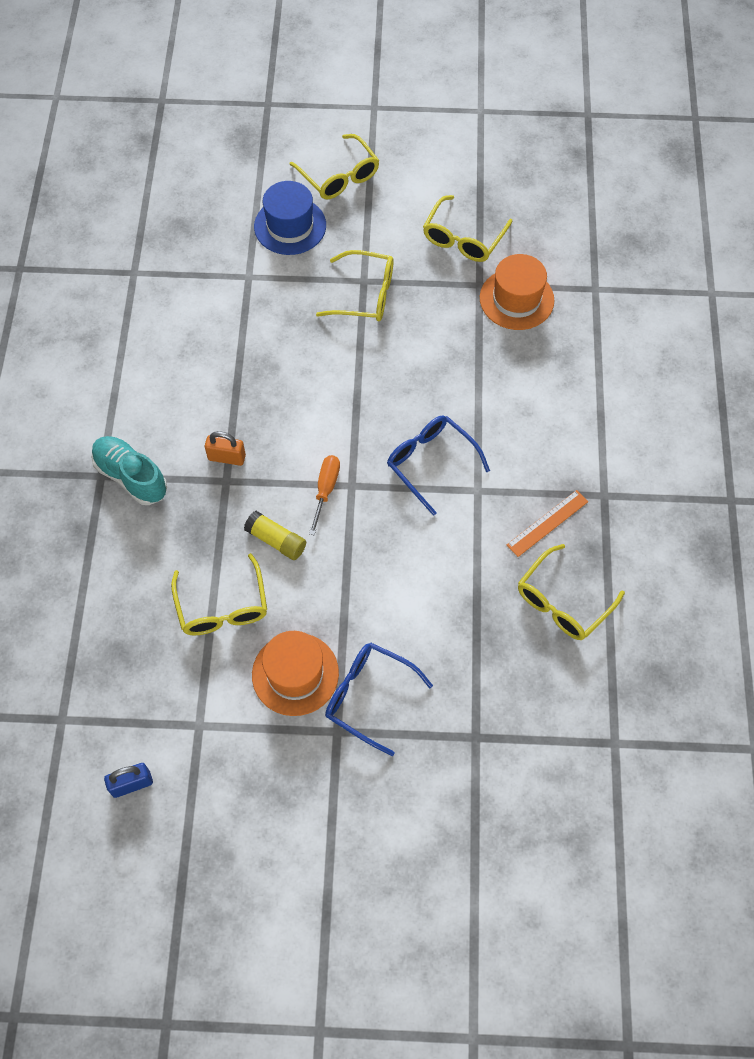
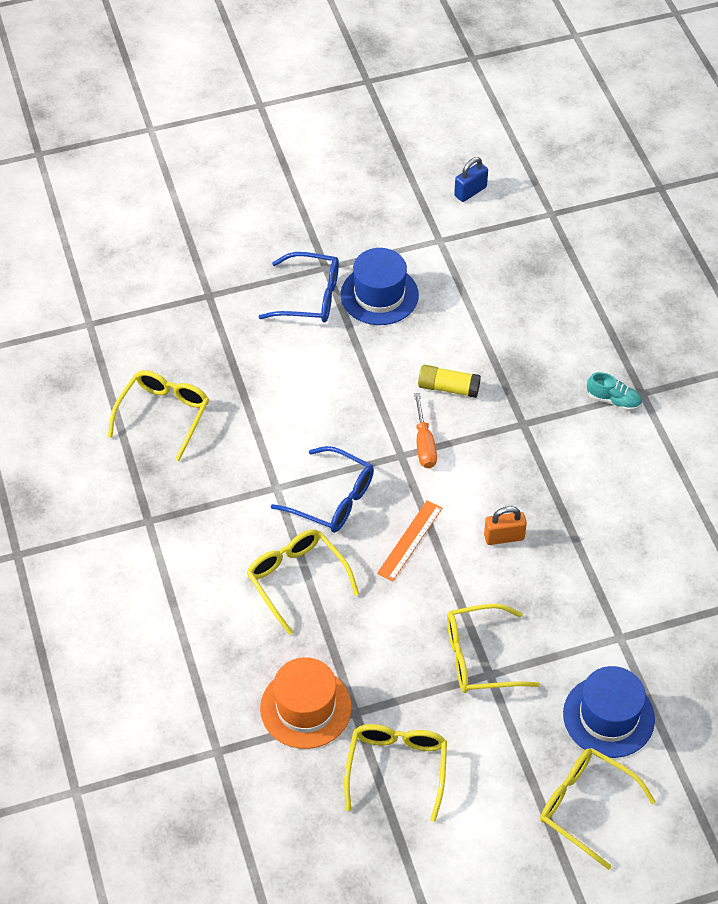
camera: 160 degrees right, 10 degrees down
(131, 477) = (613, 400): turquoise shoe -> turquoise shoe, size x0.59
(222, 605) = (468, 325): yellow glasses -> yellow glasses (297, 580)
(227, 457) = (534, 444): orange padlock -> orange padlock (504, 537)
(295, 674) = (379, 295): orange hat -> blue hat
(547, 523) = (198, 478): orange ruler -> orange ruler (410, 540)

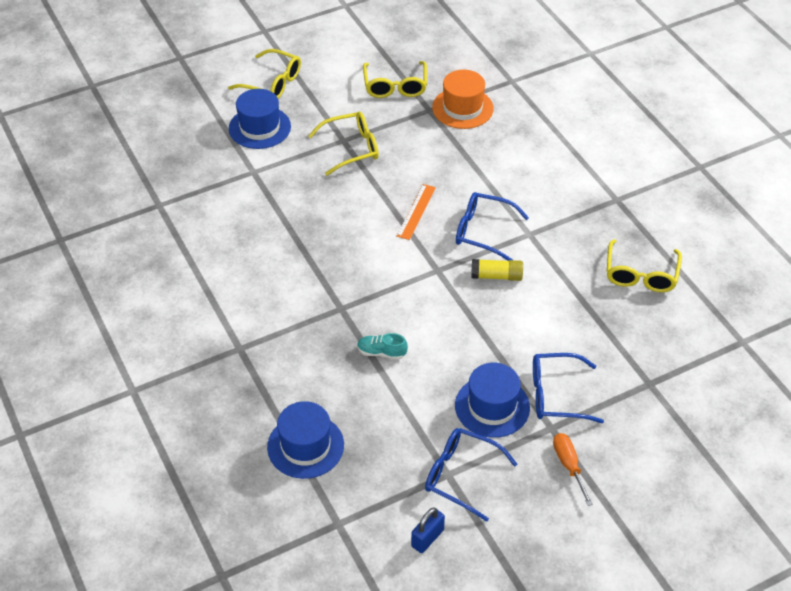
camera: 170 degrees right, 5 degrees down
(297, 580) = (492, 176): yellow glasses -> none
(424, 443) = (421, 281): orange screwdriver -> orange screwdriver (569, 466)
(426, 236) = (462, 476): none -> blue glasses
(448, 388) = (410, 329): yellow glue stick -> yellow glue stick (496, 276)
(504, 537) = (345, 223): orange padlock -> none
(576, 283) = (305, 446): none -> blue hat
(613, 400) = (264, 338): turquoise shoe -> turquoise shoe (381, 352)

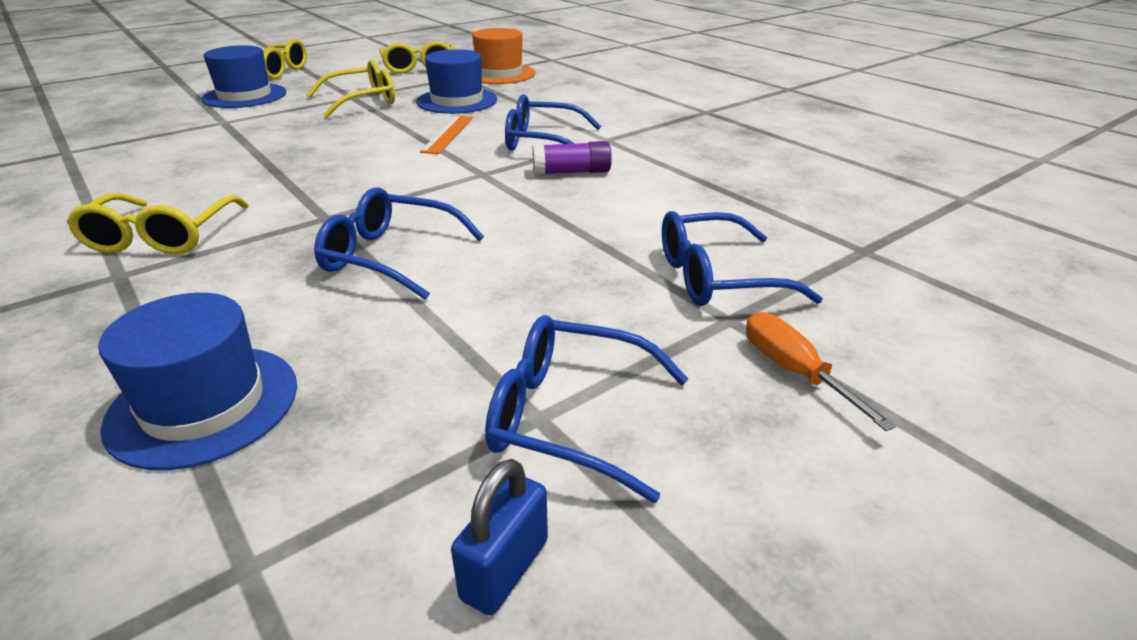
camera: 10 degrees left, 15 degrees down
(381, 352) = (391, 257): turquoise shoe -> blue glasses
(492, 406) = (606, 302): blue hat -> blue hat (457, 101)
(496, 276) = (571, 172): yellow glue stick -> purple glue stick
(641, 274) = (774, 157): yellow glasses -> yellow glasses (162, 236)

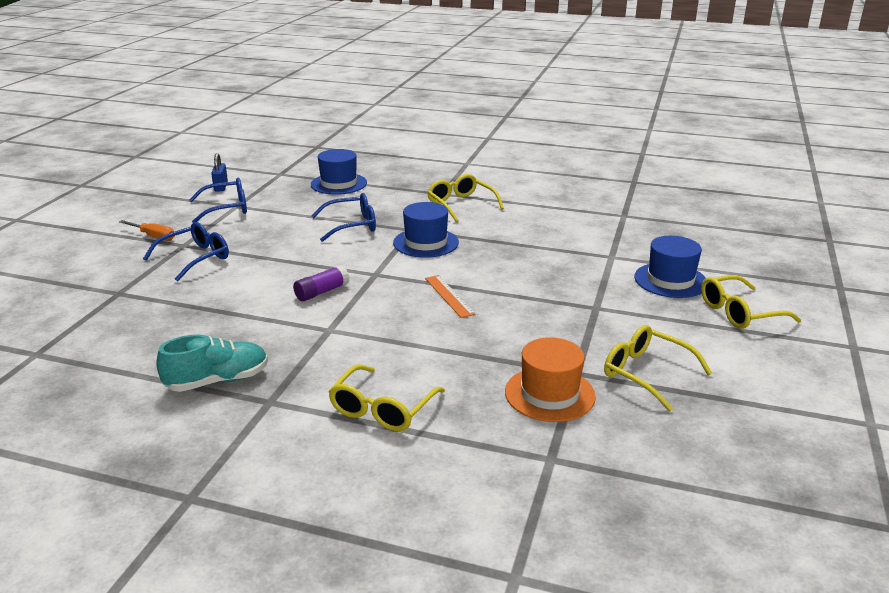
camera: 145 degrees right, 5 degrees down
(361, 101) = (578, 305): yellow glasses -> yellow glasses (383, 408)
(457, 101) = (509, 333): blue hat -> blue hat (426, 243)
(543, 142) = (372, 311): blue glasses -> none
(745, 131) = (217, 381): none -> turquoise shoe

